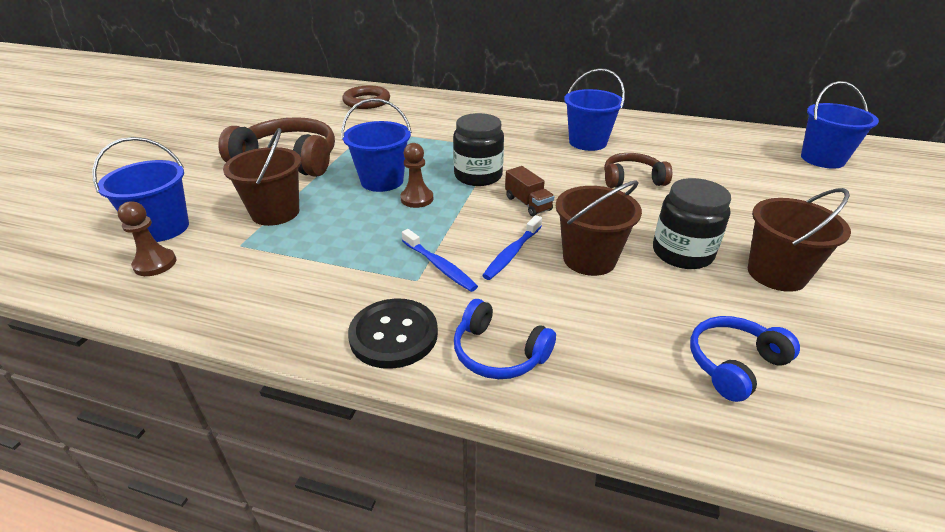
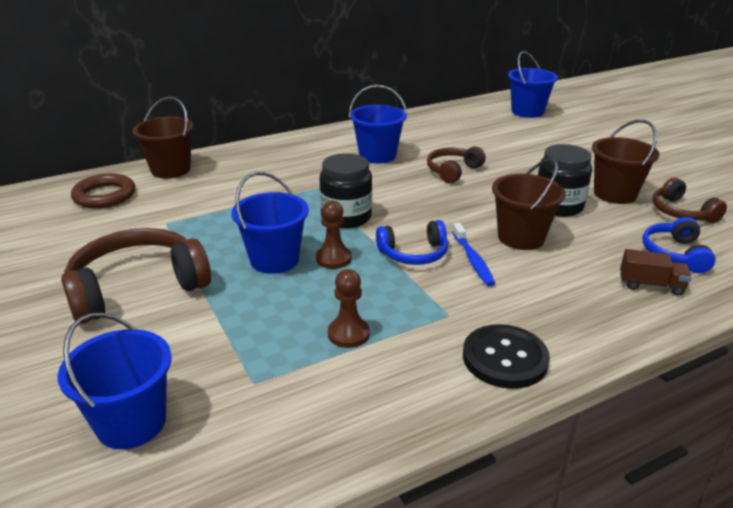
camera: 45 degrees left, 5 degrees down
(155, 264) = (200, 453): brown pawn -> brown pawn (348, 334)
(275, 212) = (228, 338): brown bucket -> brown bucket (170, 170)
(439, 266) = (445, 296): blue toothbrush -> none
(498, 353) = (577, 324): blue headphones -> blue headphones (414, 253)
(528, 203) = (420, 220): brown truck -> brown truck (651, 285)
(835, 333) = (681, 212): none -> brown headphones

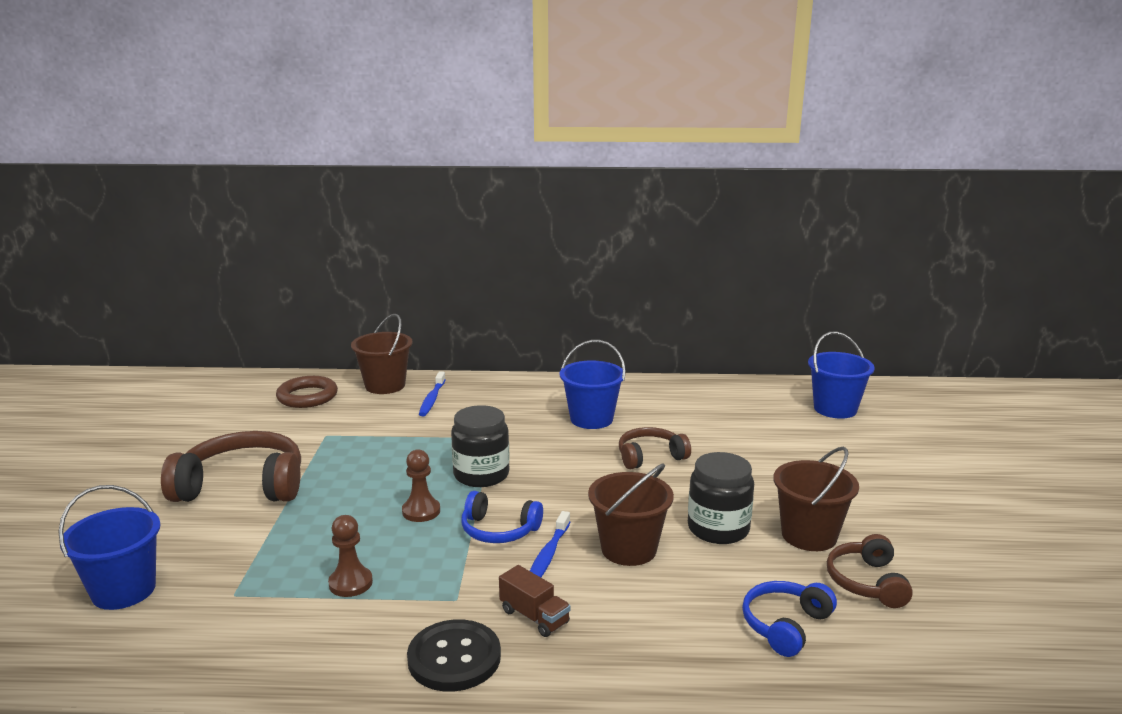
camera: 30 degrees right, 10 degrees down
(228, 171) = (432, 399): none -> blue toothbrush
(274, 260) = (371, 496): blue bucket -> none
(651, 285) = (705, 647): brown truck -> brown truck (534, 617)

